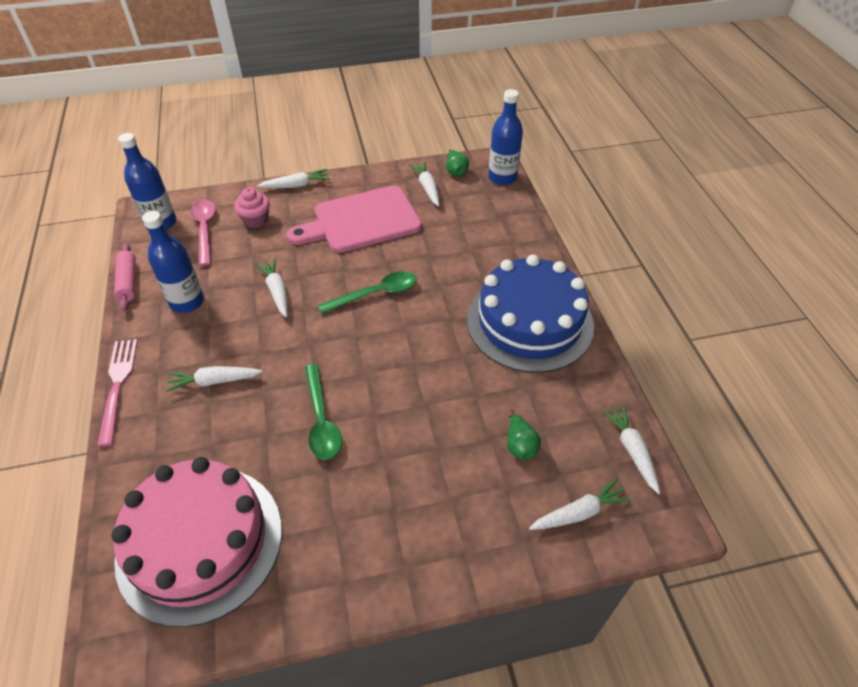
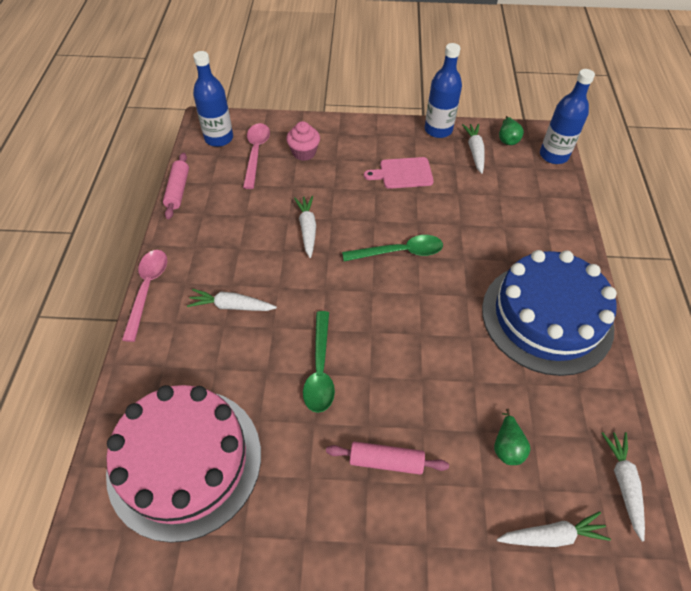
camera: 15 degrees right, 5 degrees up
(117, 385) = (147, 289): pink fork -> pink spoon
(187, 302) = (224, 221): blue bottle -> blue bottle (438, 130)
(296, 185) = (349, 125): white carrot -> none
(361, 221) = (403, 173): pink cutting board -> pink cutting board, size x0.53
(408, 488) = (386, 461): none -> pink rolling pin

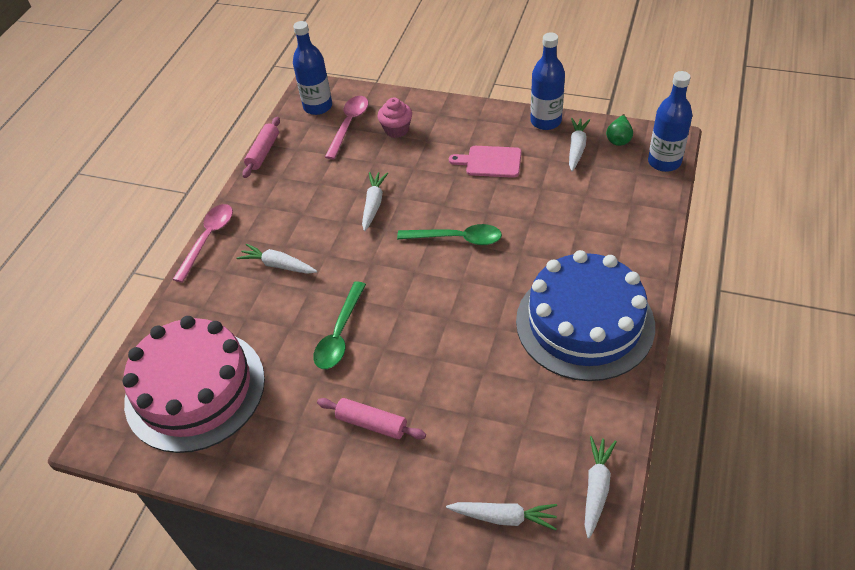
camera: 20 degrees right, 5 degrees down
(507, 446) = (493, 433): green pear -> none

